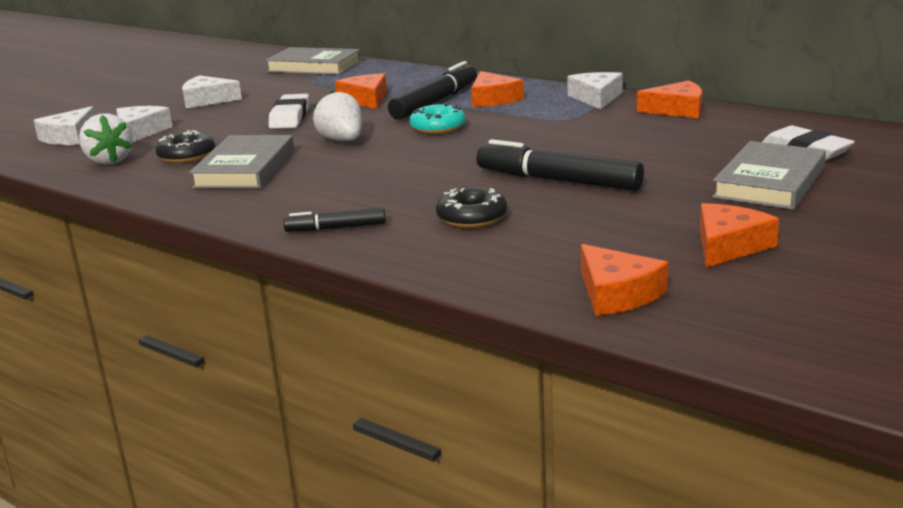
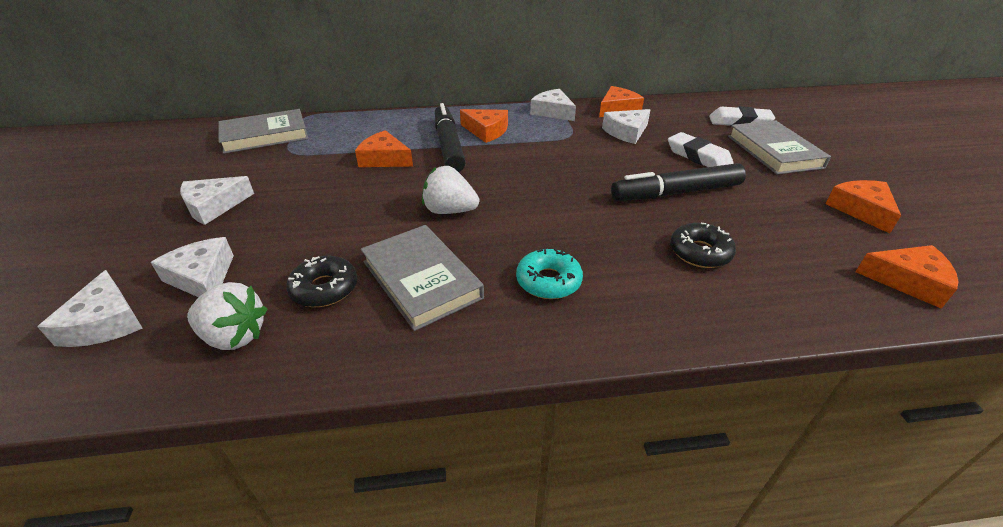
camera: 45 degrees left, 15 degrees up
(290, 117) = (349, 200): white eraser -> white eraser (698, 157)
(336, 228) = (637, 314): black marker -> none
(438, 127) = (500, 170): turquoise donut -> turquoise donut (548, 281)
(633, 129) = (626, 132): none -> white cheese

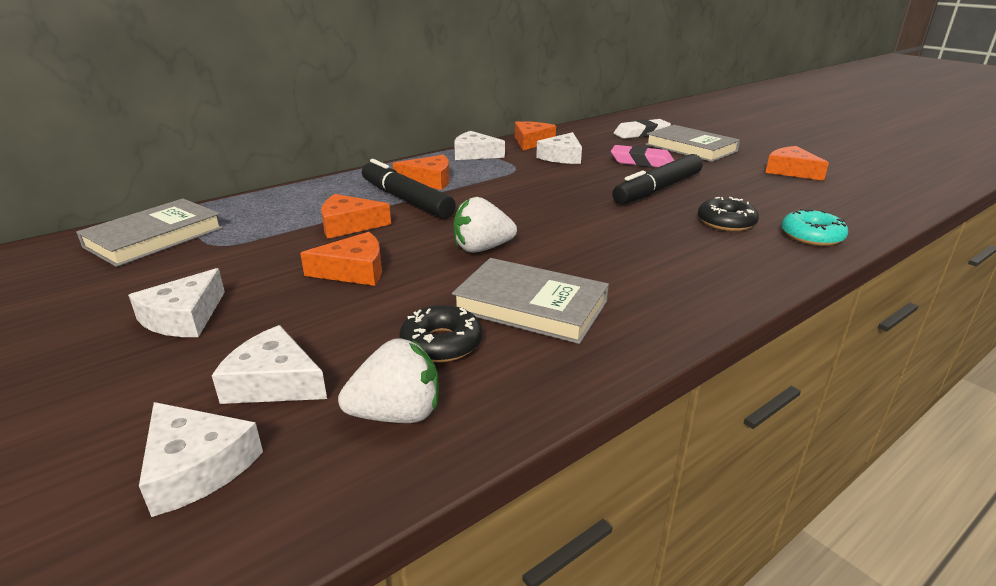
camera: 30 degrees left, 10 degrees down
(548, 281) = (642, 273): turquoise donut -> turquoise donut (811, 236)
(698, 157) = (642, 162): white eraser -> pink eraser
(908, 281) = (867, 204): orange cheese -> orange cheese (354, 271)

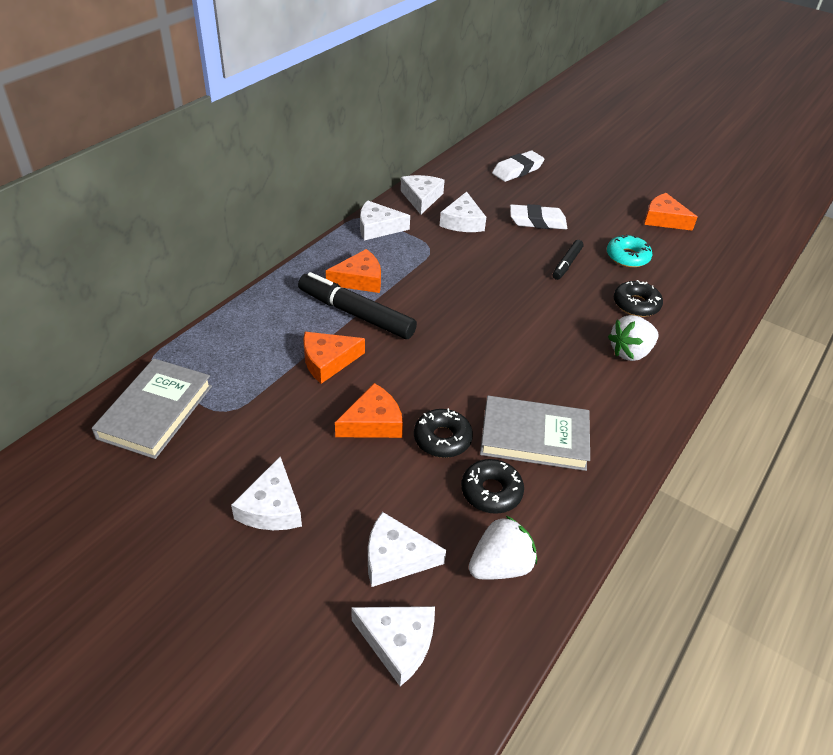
camera: 20 degrees left, 15 degrees up
(419, 292) = (442, 439): none -> black donut
(482, 249) = (461, 374): white strawberry -> white strawberry (630, 352)
(531, 142) = (421, 198): orange cheese -> white cheese
(642, 162) = (537, 221): pink eraser -> white eraser
(658, 189) = (567, 264): black marker -> black marker, size x0.54
(691, 148) = (570, 191): grey book -> none
(811, 236) = (702, 312): turquoise donut -> turquoise donut (627, 257)

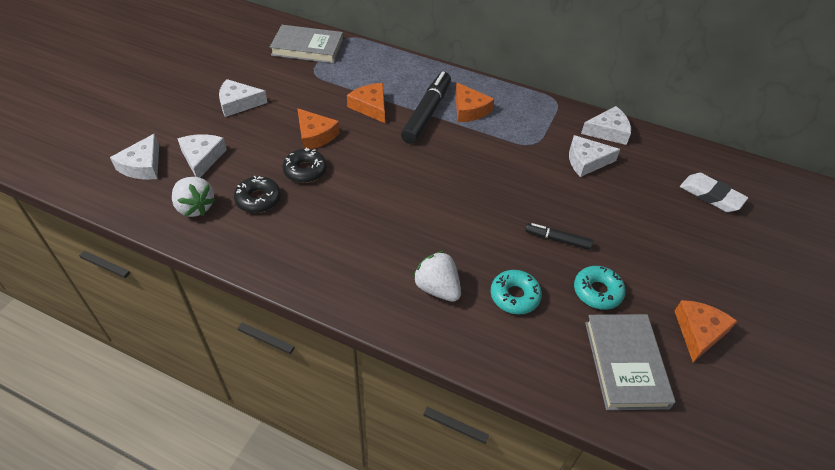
camera: 80 degrees right, 5 degrees up
(377, 227) = (545, 111): white cheese -> none
(534, 437) = (315, 221): grey book -> grey book (625, 364)
(537, 221) = (620, 215): white eraser -> none
(636, 304) = (514, 296): black donut -> turquoise donut

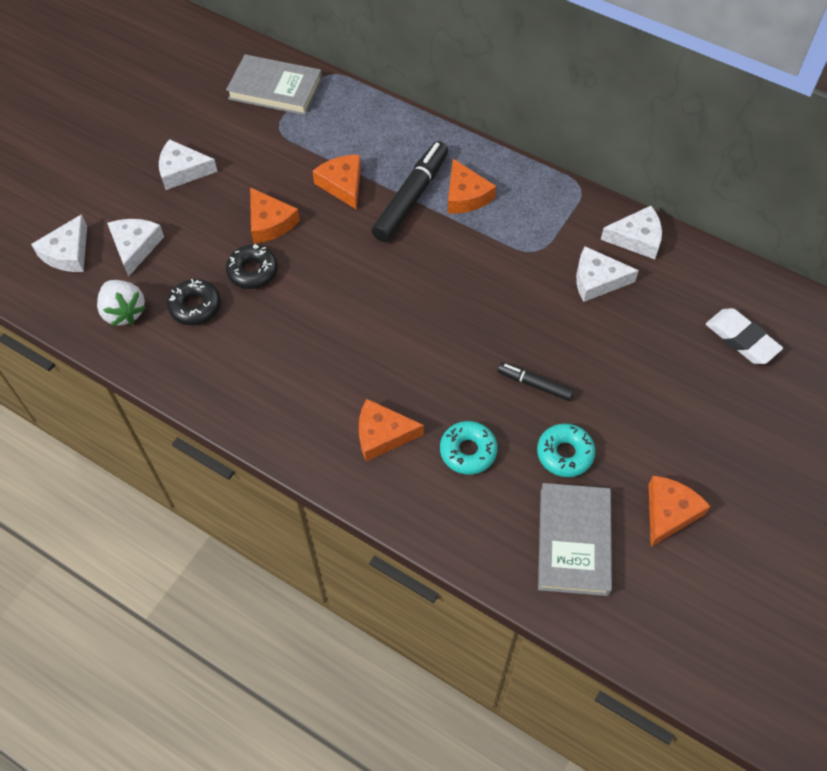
camera: 10 degrees right, 10 degrees up
(437, 288) = (382, 434): white strawberry -> orange cheese

